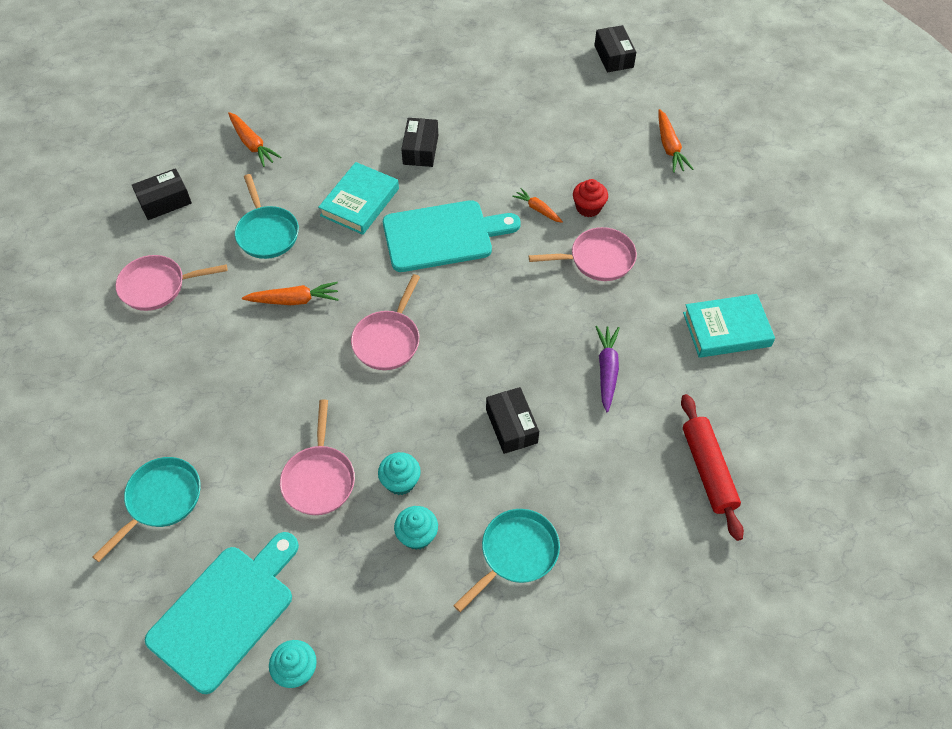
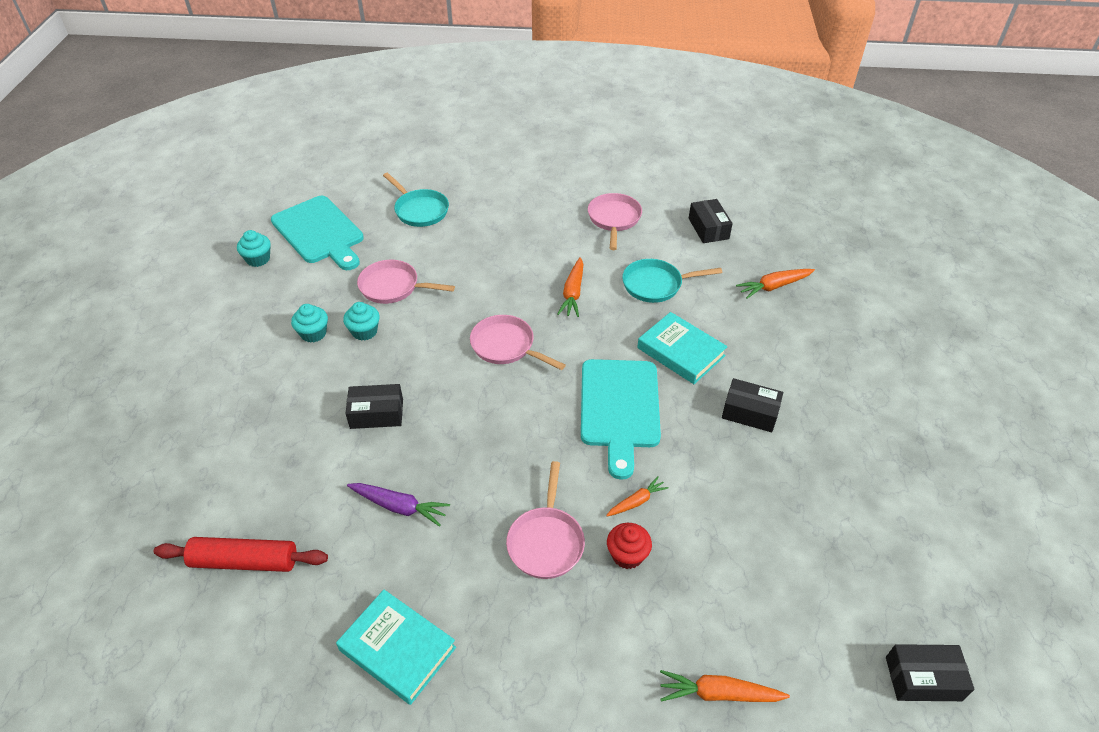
camera: 105 degrees right, 10 degrees down
(516, 554) = (260, 390): turquoise pan -> none
(726, 329) = (397, 649): turquoise book -> turquoise book turned 60 degrees counterclockwise

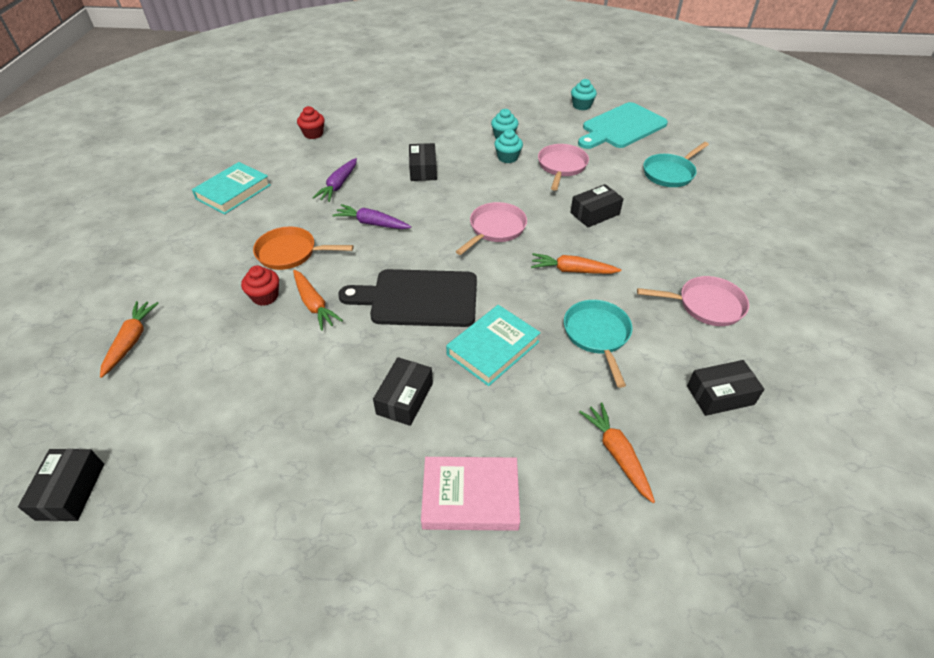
camera: 90 degrees right, 0 degrees up
(245, 561) = (313, 134): red rolling pin -> red cupcake
(484, 269) = (594, 213): none -> black box
(489, 460) = (372, 223): none -> purple carrot
(546, 541) = (291, 253): pink pan -> orange pan
(619, 408) = (418, 298): turquoise cutting board -> black cutting board
(637, 501) = (314, 304): orange carrot -> orange carrot, size x1.51
(833, 368) = (470, 497): none -> pink book

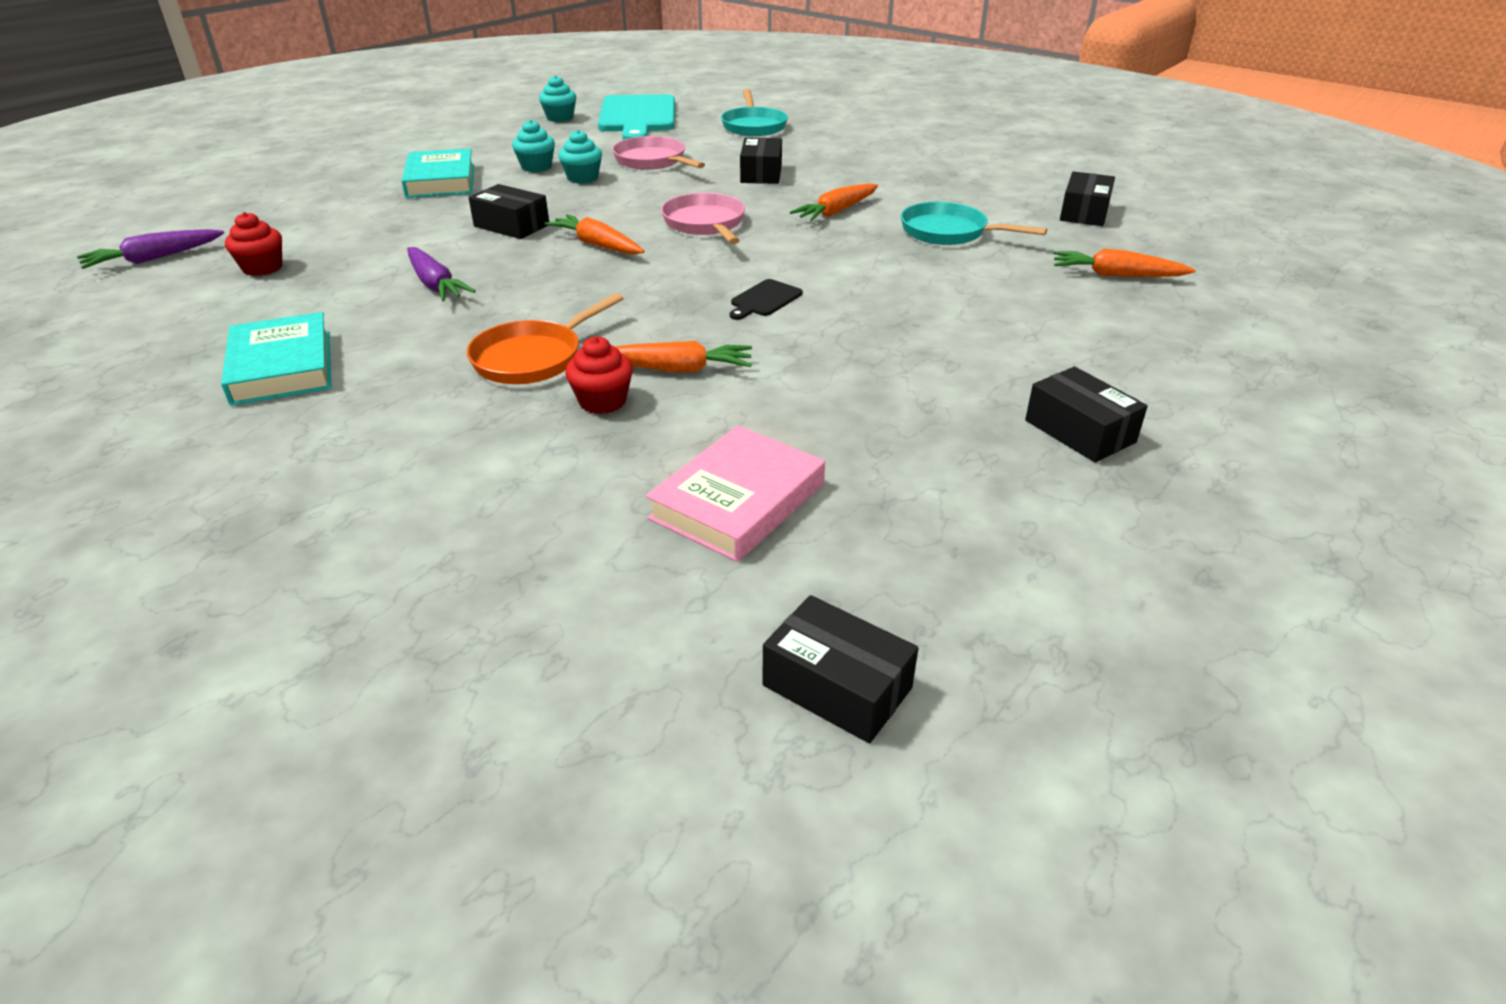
camera: 55 degrees left, 10 degrees down
(131, 341) = (532, 552): orange carrot -> orange carrot (597, 245)
(372, 223) = (567, 286): purple carrot -> purple carrot (154, 259)
(405, 398) = (929, 356): black box -> black box (1079, 431)
(418, 298) = (764, 300): black cutting board -> black cutting board, size x0.42
(470, 497) = (1113, 361): pink book -> pink book (738, 501)
(493, 348) = (905, 285): turquoise book -> turquoise book (440, 180)
(706, 305) = (965, 178): pink pan -> none

